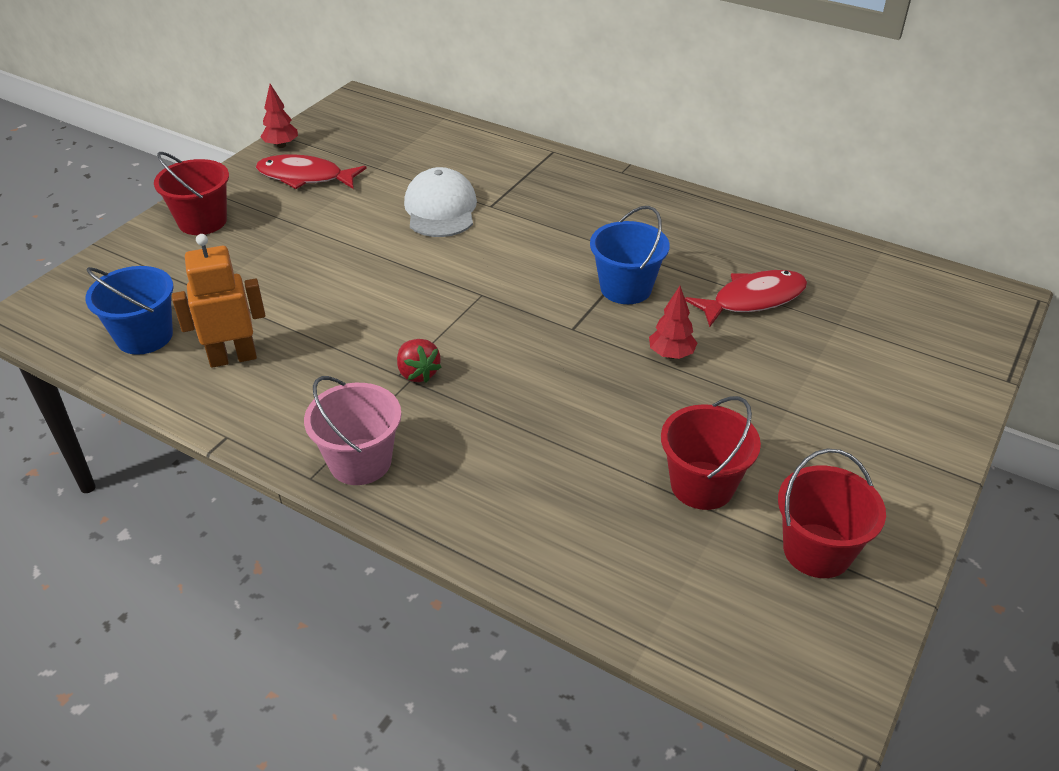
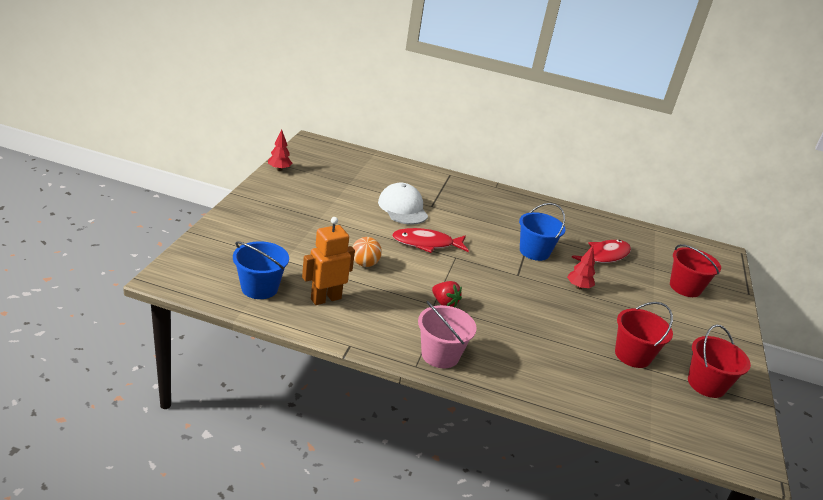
camera: 20 degrees left, 10 degrees down
(202, 221) = (255, 216): red bucket -> red bucket (685, 287)
(305, 177) = (306, 189): red fish -> red fish (426, 244)
(326, 302) = (364, 264): none -> orange ball

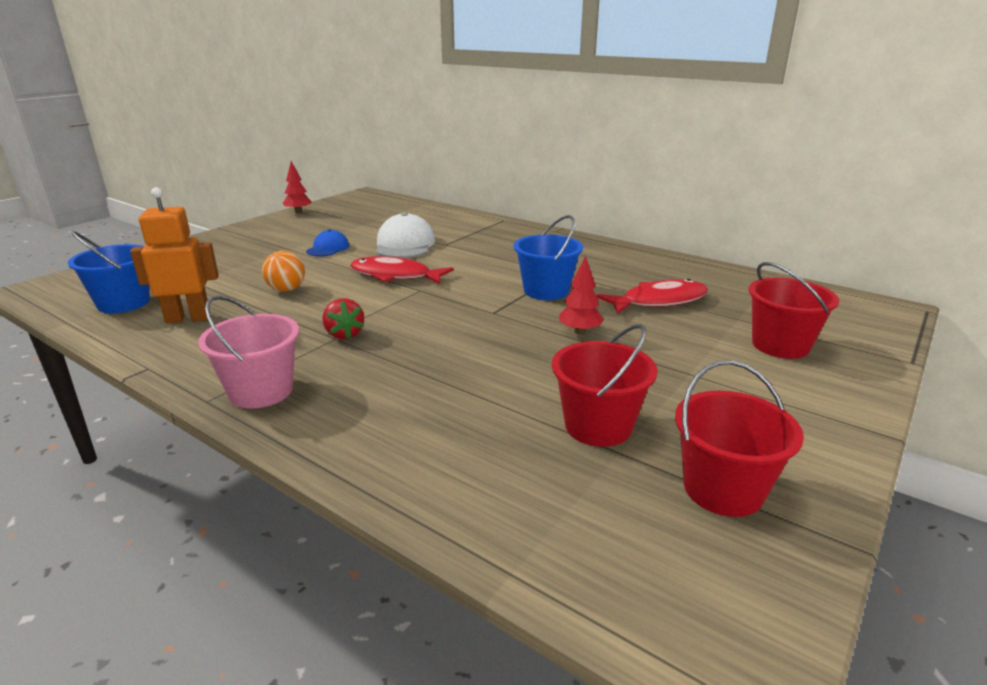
camera: 25 degrees right, 5 degrees down
(349, 216) = (328, 248): none -> blue cap

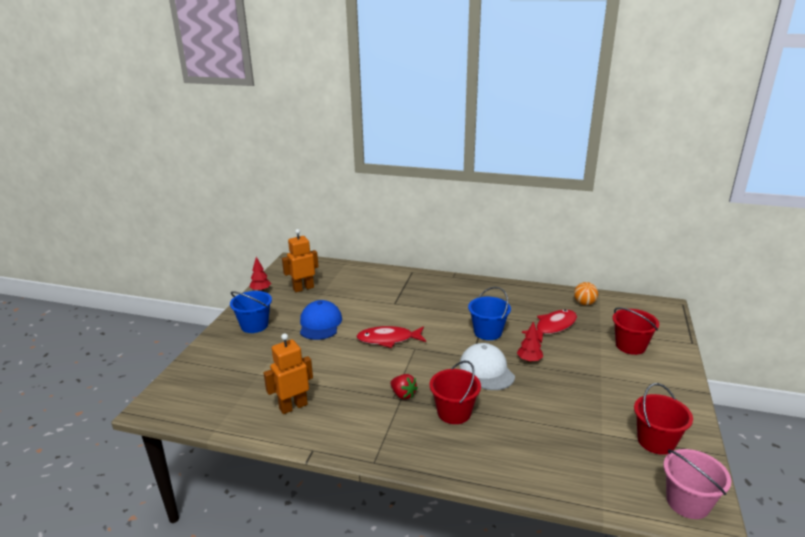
camera: 20 degrees left, 0 degrees up
(124, 303) = (233, 405): blue bucket -> blue bucket (254, 325)
(261, 391) = (397, 447): pink bucket -> pink bucket (687, 502)
(286, 289) = (331, 367): orange ball -> orange ball (584, 303)
(328, 248) = (320, 323): blue cap -> blue cap, size x1.68
(349, 216) = (303, 288): none -> orange robot
(405, 244) = (368, 309): white cap -> white cap (486, 370)
(598, 426) = (582, 421): red bucket -> red bucket (454, 412)

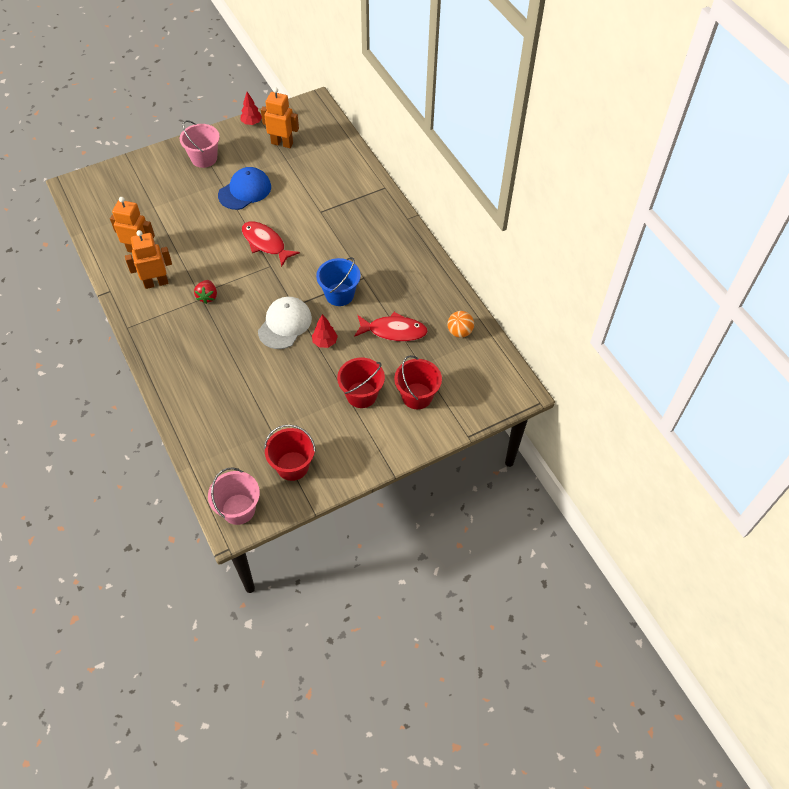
camera: 45 degrees right, 30 degrees up
(254, 325) = (204, 158): blue bucket -> pink bucket
(345, 416) = (156, 283): none -> orange robot
(454, 412) = (215, 336): red bucket -> red bucket (361, 395)

